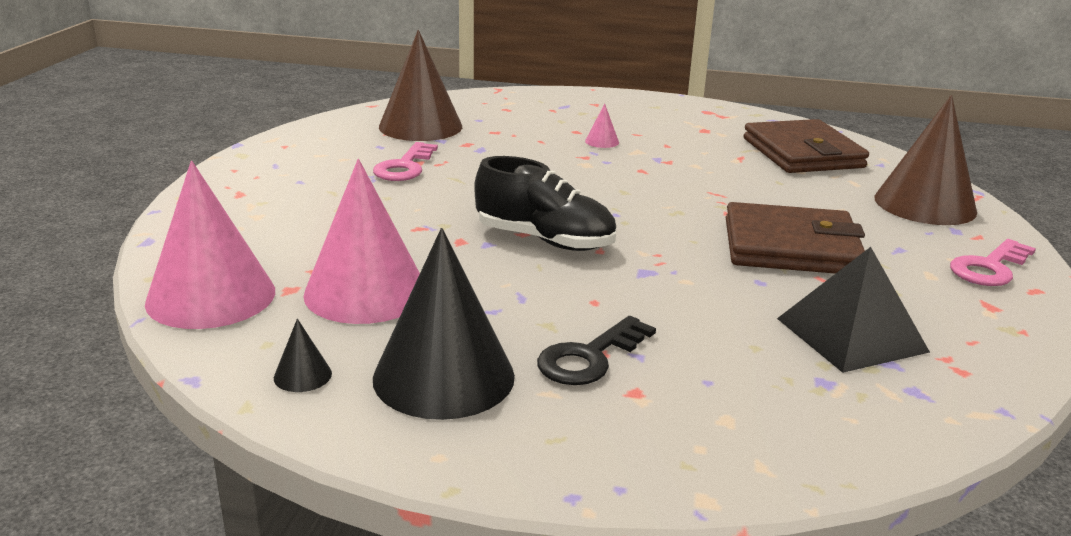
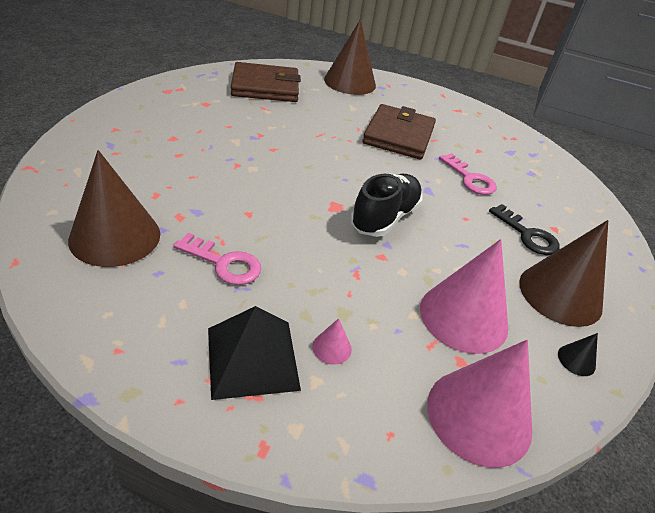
camera: 85 degrees left, 15 degrees up
(444, 376) = (560, 294): black cone -> brown cone
(602, 141) = (209, 149): pink cone -> pink cone (332, 348)
(851, 335) = (490, 152): black pyramid -> black pyramid (253, 358)
(989, 268) = (423, 96): pink key -> pink key (470, 179)

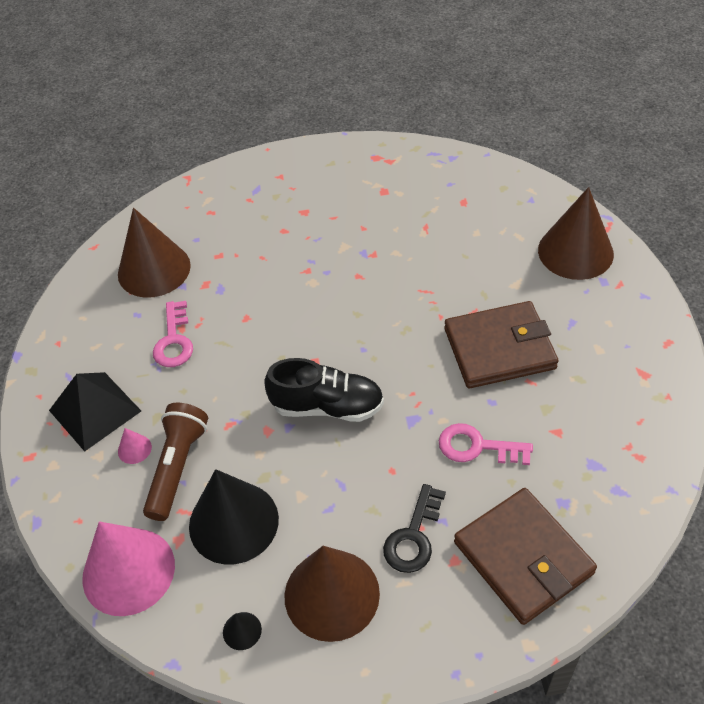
camera: 70 degrees right, 10 degrees up
(265, 87) = (470, 203): brown wallet -> brown wallet (523, 558)
(378, 326) = (177, 467): none -> brown flashlight
(463, 317) = (233, 522): pink cone -> black cone
(470, 179) = (477, 447): pink key -> pink key turned 75 degrees clockwise

